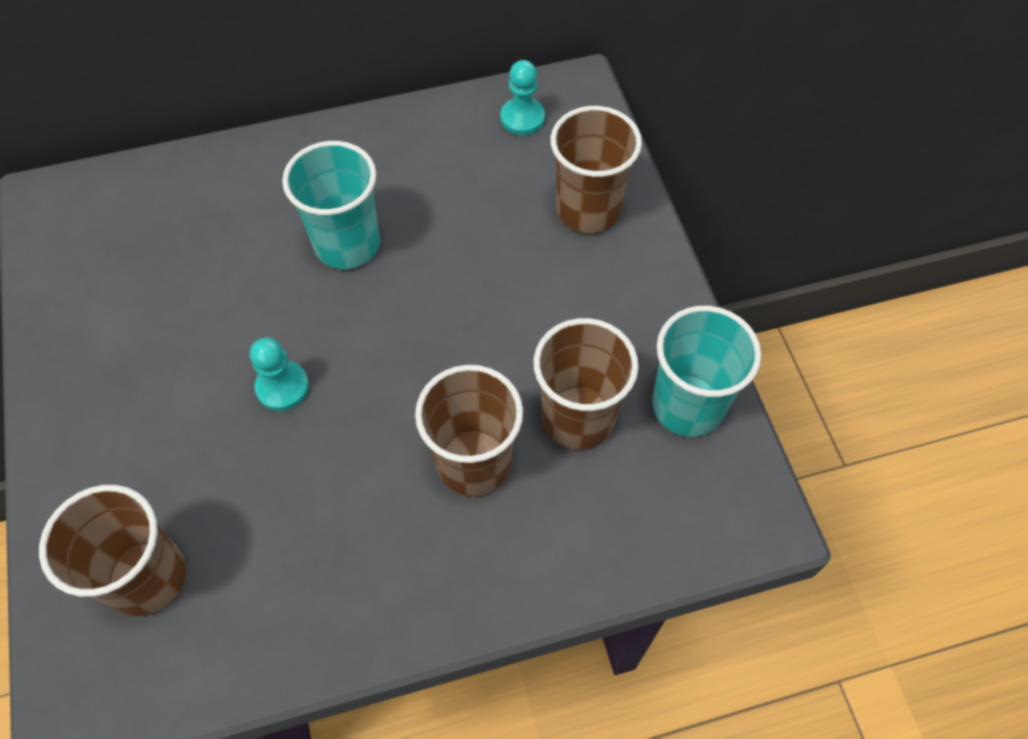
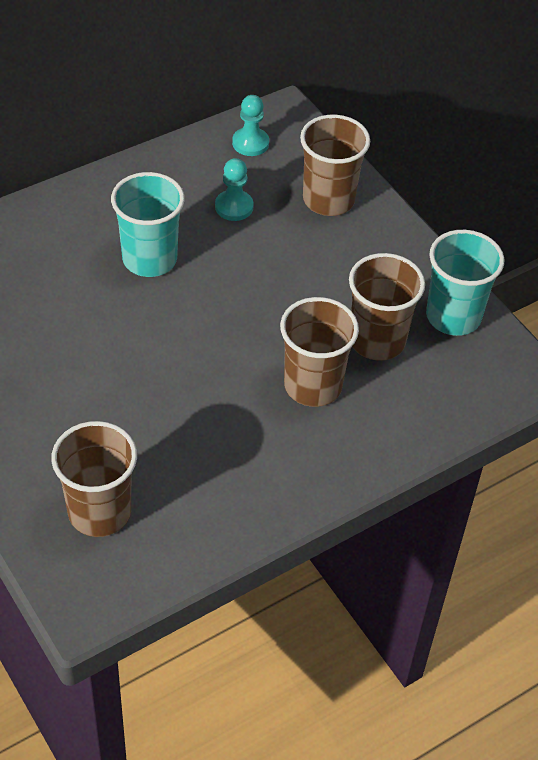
camera: 20 degrees left, 10 degrees down
(282, 387) = (144, 367): turquoise pawn -> turquoise pawn (234, 207)

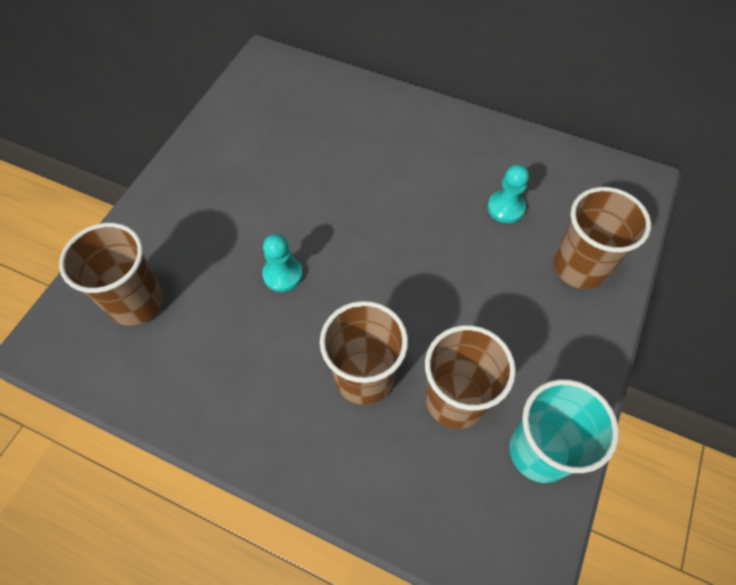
camera: 60 degrees right, 10 degrees up
(149, 259) = (403, 187): turquoise cup -> none
(250, 143) = (583, 179): turquoise pawn -> turquoise pawn (283, 274)

